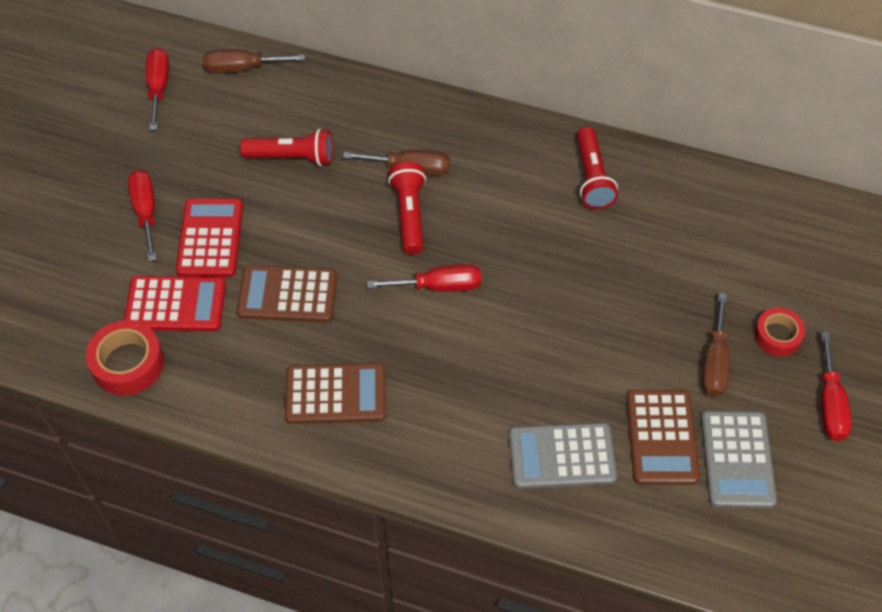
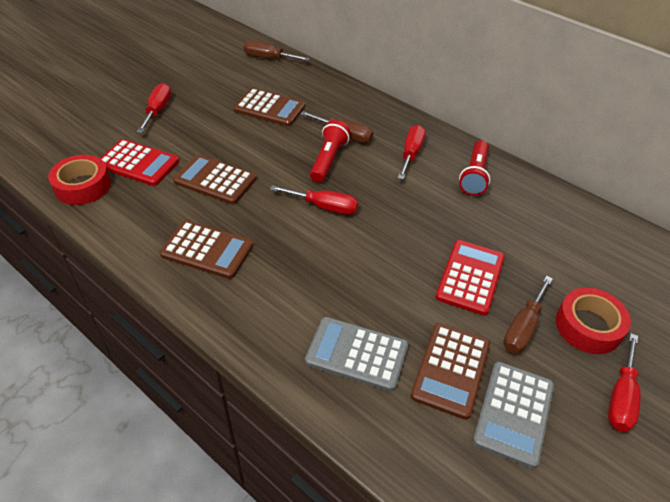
camera: 20 degrees right, 10 degrees down
(158, 88) = (212, 55): red screwdriver -> red screwdriver (411, 153)
(210, 238) = (187, 135): red calculator -> red calculator (470, 277)
(292, 157) = (269, 108): red flashlight -> brown calculator
(777, 336) = (588, 326): red tape -> red tape, size x1.52

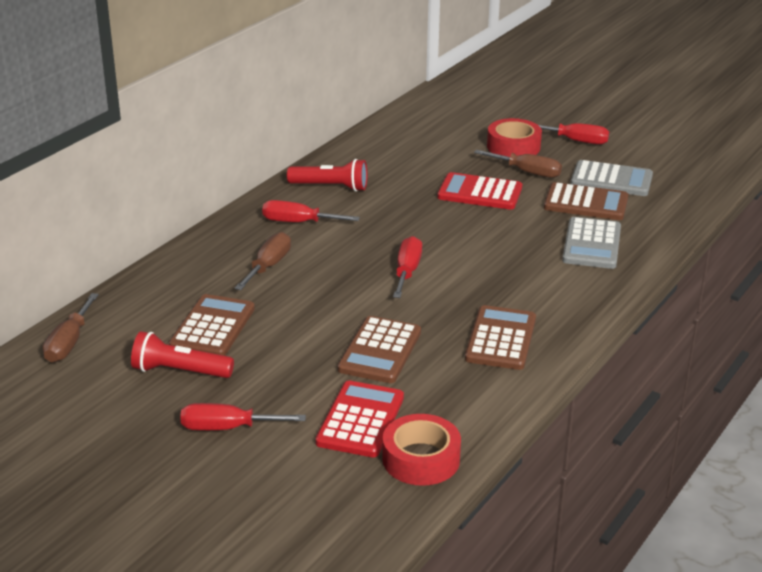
camera: 95 degrees left, 15 degrees down
(328, 160) = (321, 274): red flashlight -> red flashlight (180, 371)

